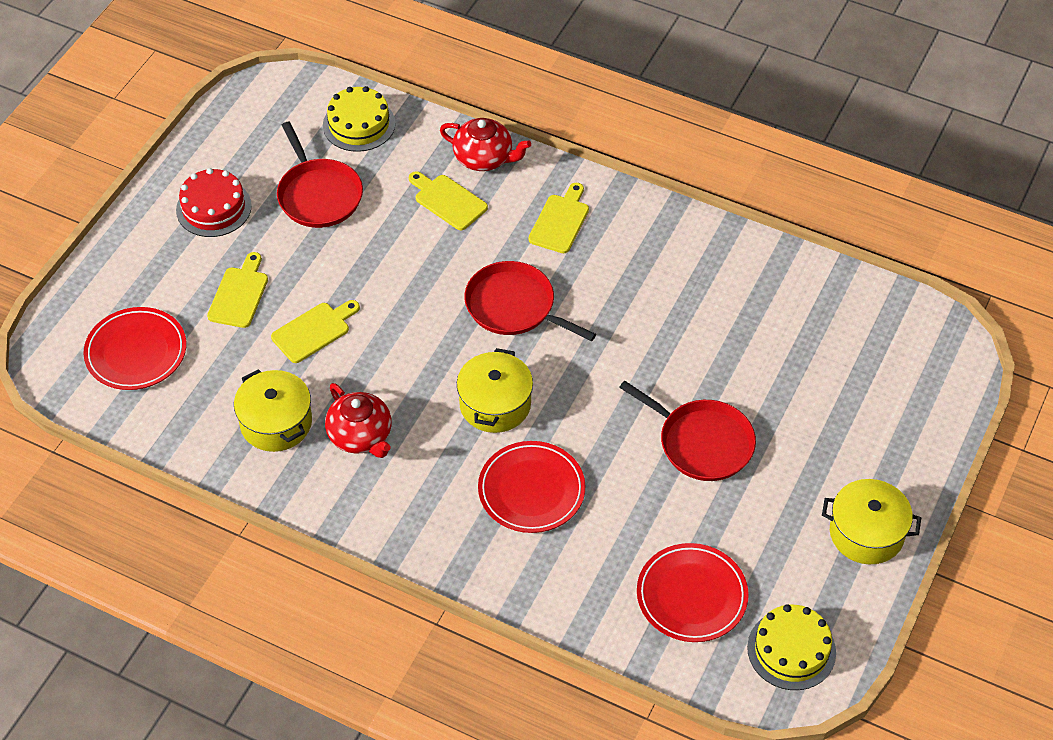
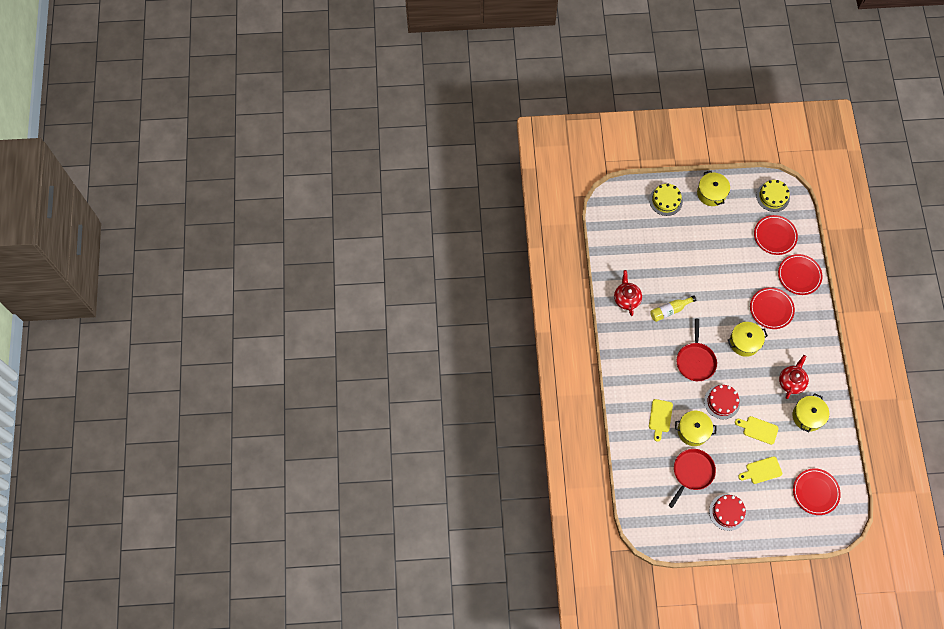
camera: 120 degrees left, 15 degrees up
(359, 124) = (643, 481): yellow cake -> yellow cake (665, 200)
(388, 234) = (693, 431): none -> yellow pot
(407, 304) = (722, 402): none -> red cake
(484, 158) = (628, 416): red teapot -> red teapot (626, 298)
(560, 221) = (641, 367): yellow cutting board -> none
(571, 586) = (799, 275): none -> red plate
(643, 320) = (670, 310): none -> yellow bottle
(701, 442) = (711, 262): red pan -> none

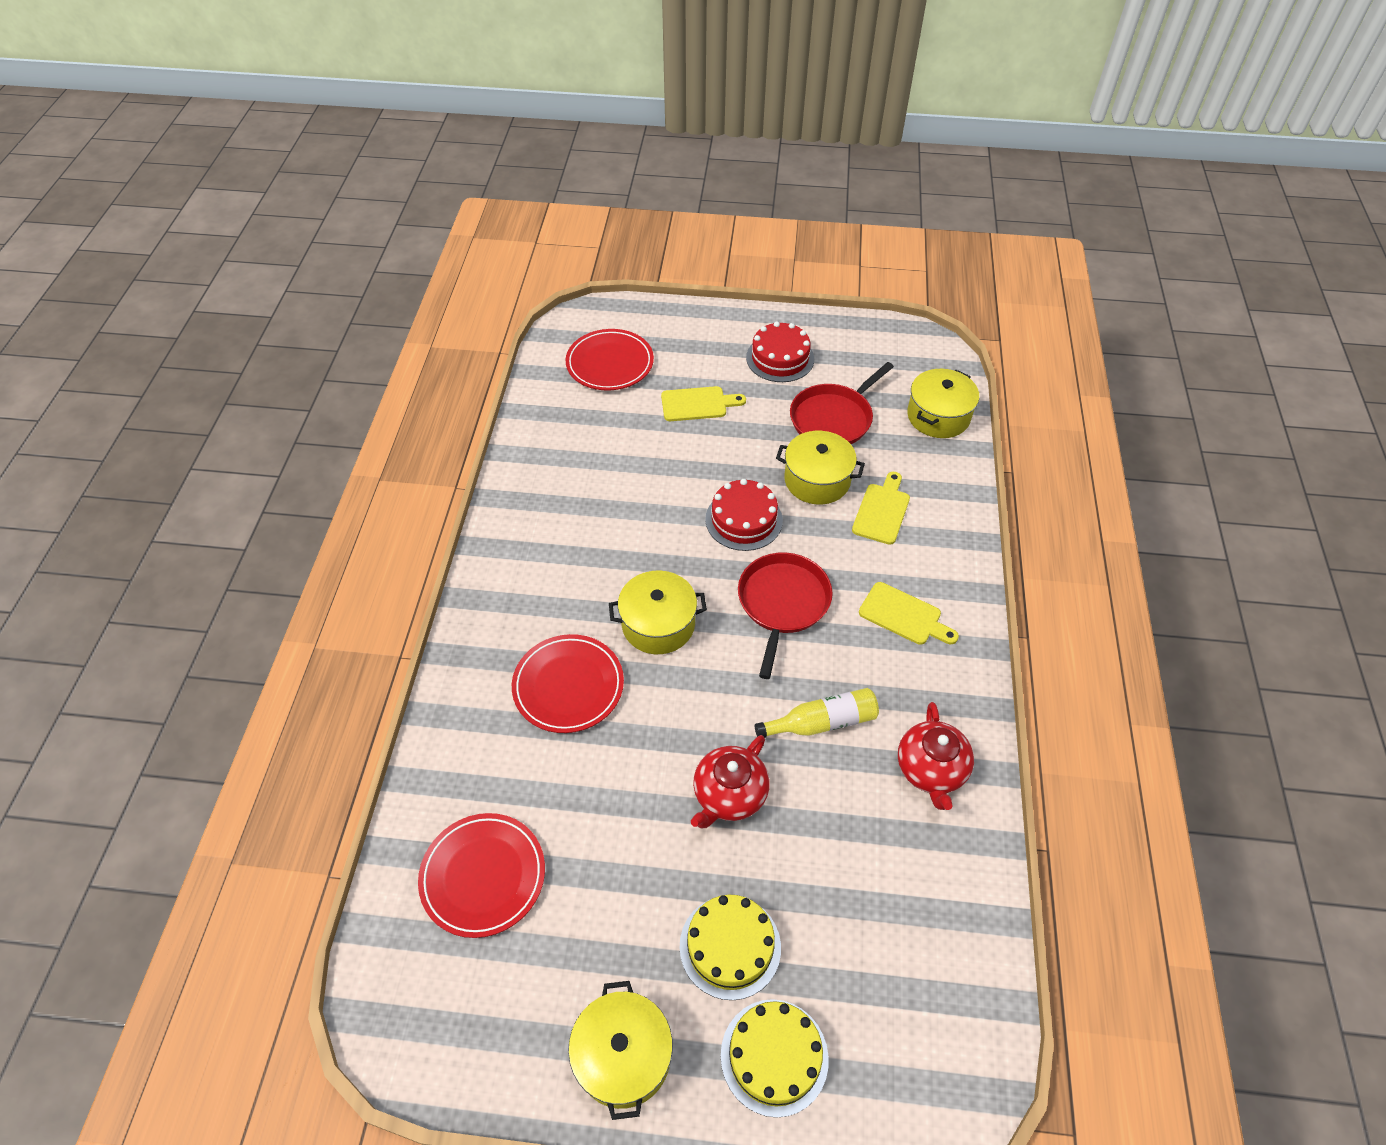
camera: 170 degrees left, 15 degrees down
(758, 429) = (682, 464): yellow cutting board -> yellow cutting board (904, 615)
(772, 196) = (438, 1007): yellow cake -> yellow cake (730, 946)
(791, 382) = (582, 534): red teapot -> red teapot (729, 795)
(799, 275) = (465, 755): red plate -> none
(807, 416) = (574, 472): yellow pot -> yellow pot (938, 416)

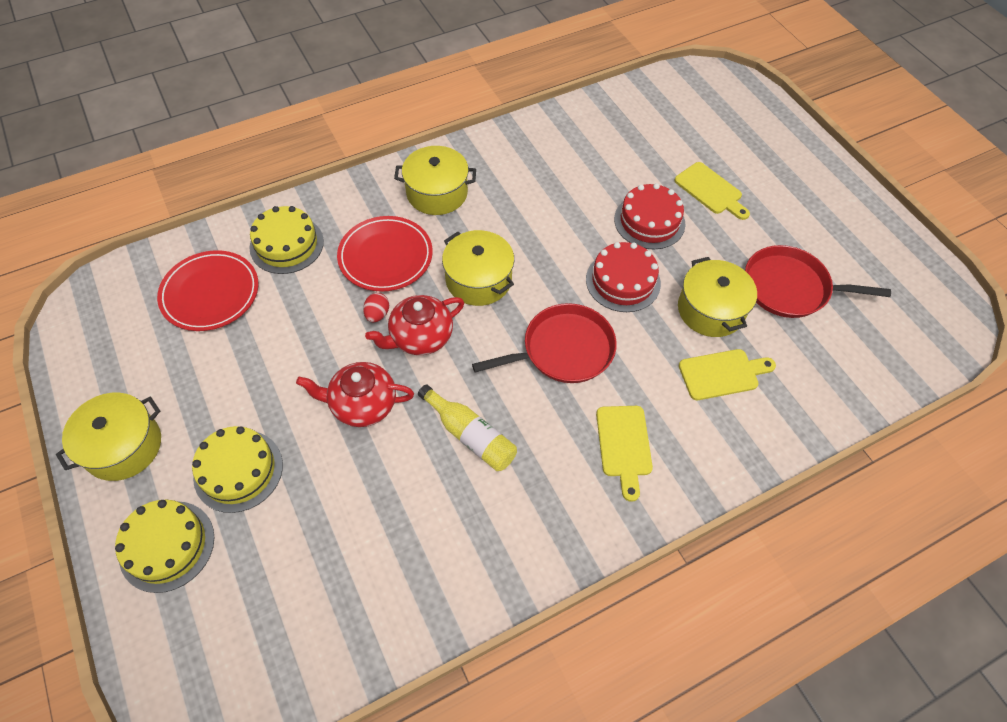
camera: 55 degrees right, 5 degrees up
(477, 769) = (286, 244): none -> yellow cake
(610, 363) = (695, 117): red plate -> none
(634, 729) = (377, 314): none -> red egg
(780, 358) = (817, 217): red cake -> red cake (649, 221)
(931, 769) = (482, 542): red teapot -> red teapot (420, 337)
(938, 416) = (876, 365): yellow pot -> yellow pot (437, 193)

